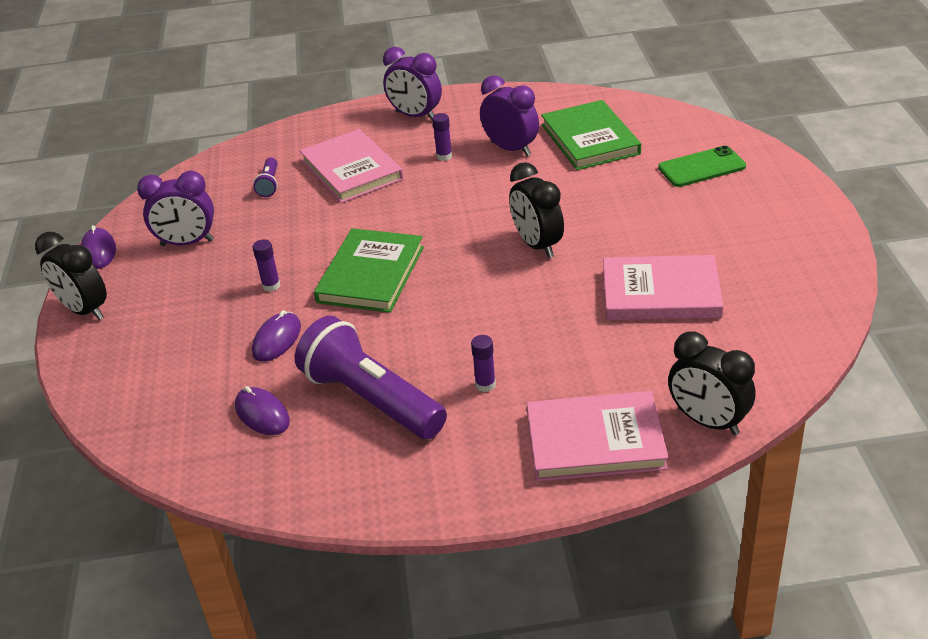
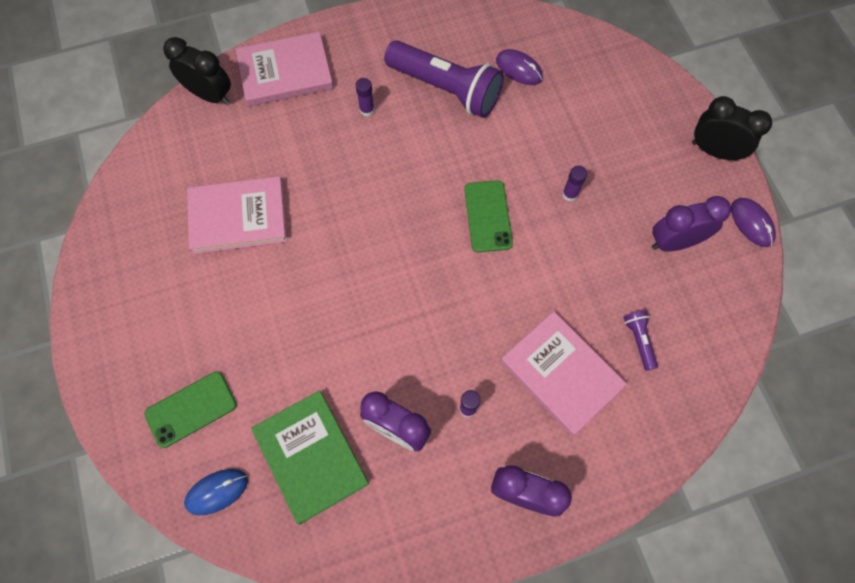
camera: 165 degrees right, 30 degrees up
(277, 340) = (538, 136): purple mouse -> none
(371, 274) = (488, 216): green book -> green phone
(537, 245) = (348, 268): black clock -> none
(673, 126) = (217, 491): none -> blue mouse

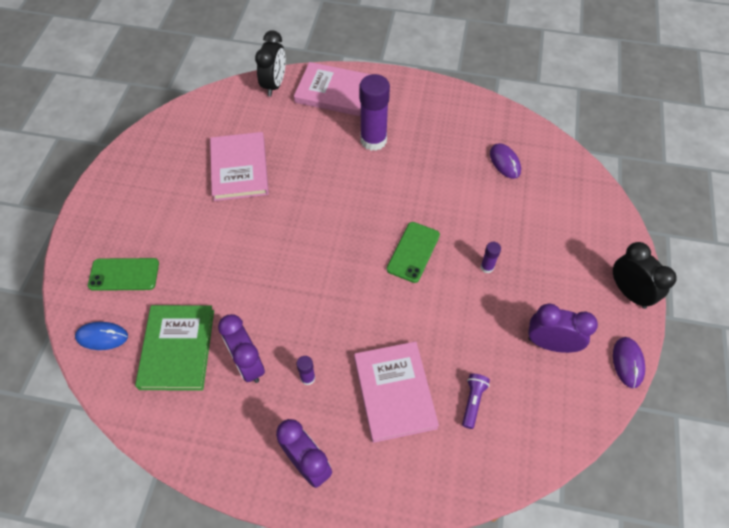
camera: 30 degrees right, 10 degrees down
(210, 95) = (274, 84): black clock -> black clock turned 45 degrees clockwise
(238, 217) = (239, 168): pink book -> pink book turned 60 degrees clockwise
(367, 110) = (373, 140): purple glue stick -> purple glue stick, size x2.22
(446, 89) = (440, 152): purple flashlight -> none

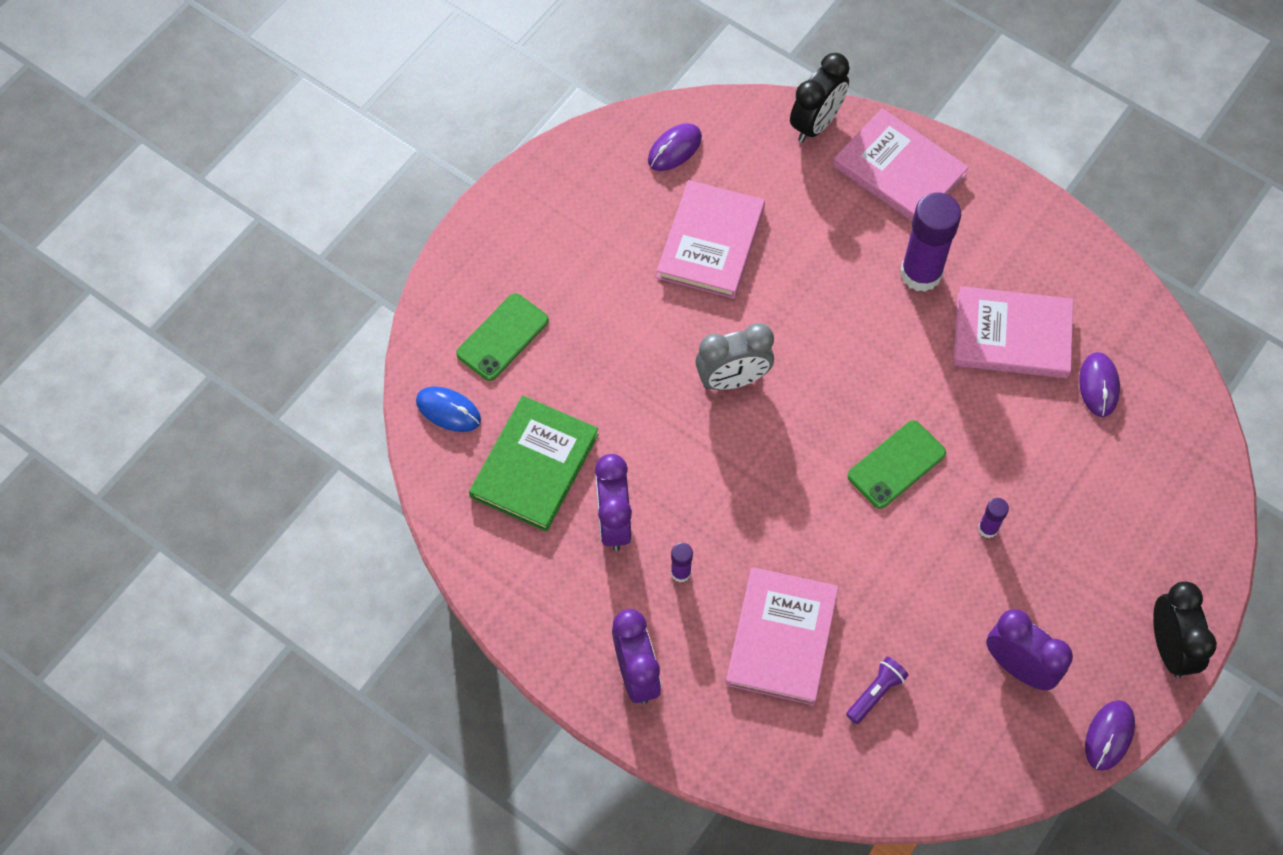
camera: 25 degrees right, 5 degrees up
(124, 274) = (502, 337): green phone -> green phone turned 75 degrees counterclockwise
(195, 126) = (674, 149): none -> purple mouse
(288, 242) = (732, 380): none -> grey clock
(442, 154) = (1012, 335): none -> pink book

